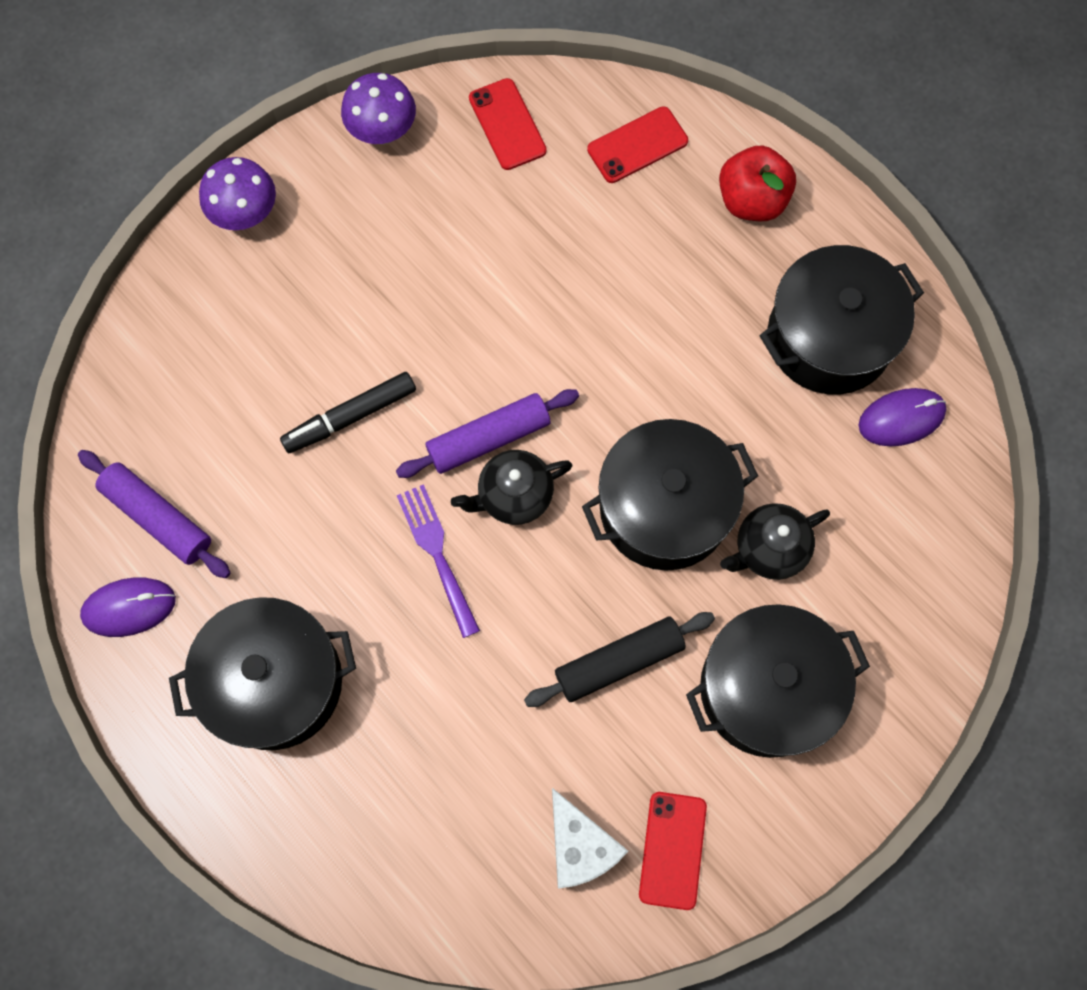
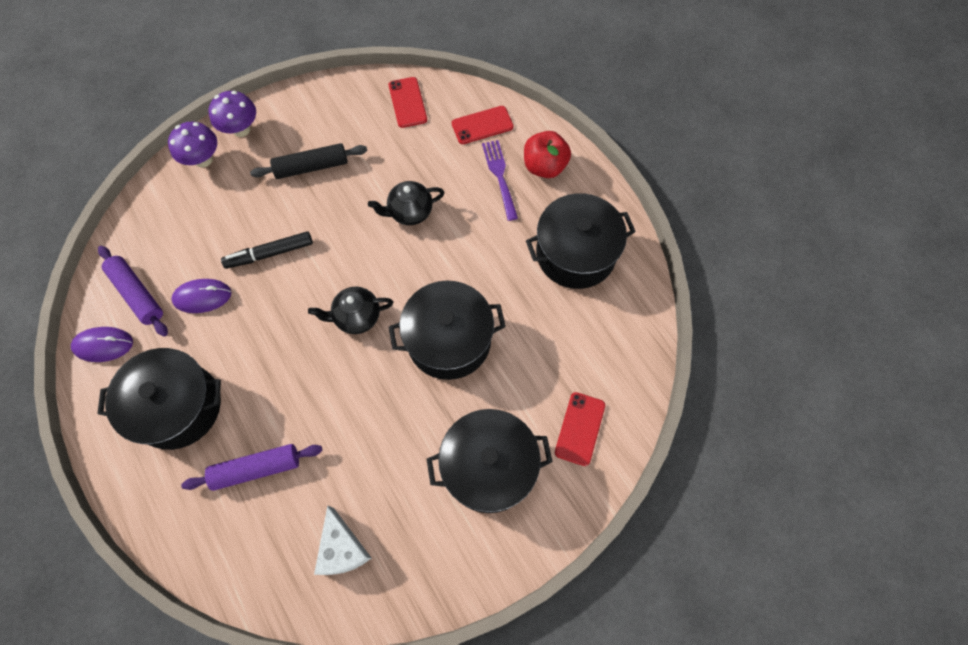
camera: 10 degrees right, 5 degrees down
(383, 131) = (333, 96): purple mushroom -> purple mushroom (203, 159)
(437, 554) = (300, 344): purple fork -> purple fork (500, 176)
(488, 438) = (350, 280): purple rolling pin -> purple rolling pin (256, 468)
(619, 661) = (397, 432): black rolling pin -> black rolling pin (311, 167)
(672, 850) = (402, 563): red phone -> red phone (579, 428)
(769, 549) = (509, 377): black teapot -> black teapot (409, 212)
(901, 418) = (611, 310): purple mouse -> purple mouse (202, 297)

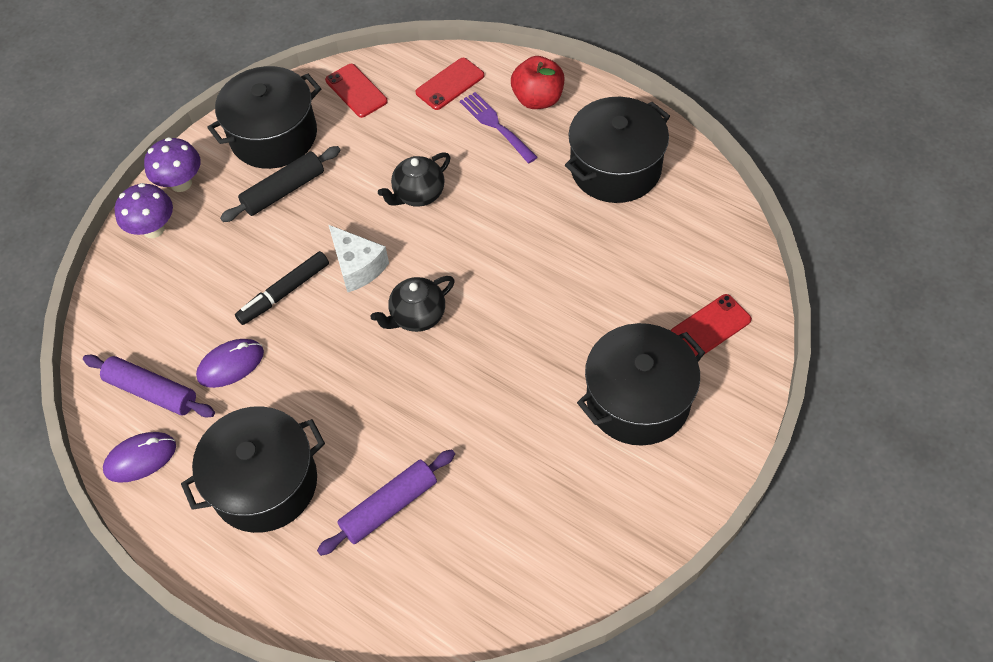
camera: 20 degrees left, 10 degrees down
(342, 548) = (527, 542): white cheese -> white cheese (357, 267)
(449, 340) = (529, 299): black pot -> black pot (274, 136)
(579, 428) = (710, 327): red phone -> red phone turned 60 degrees clockwise

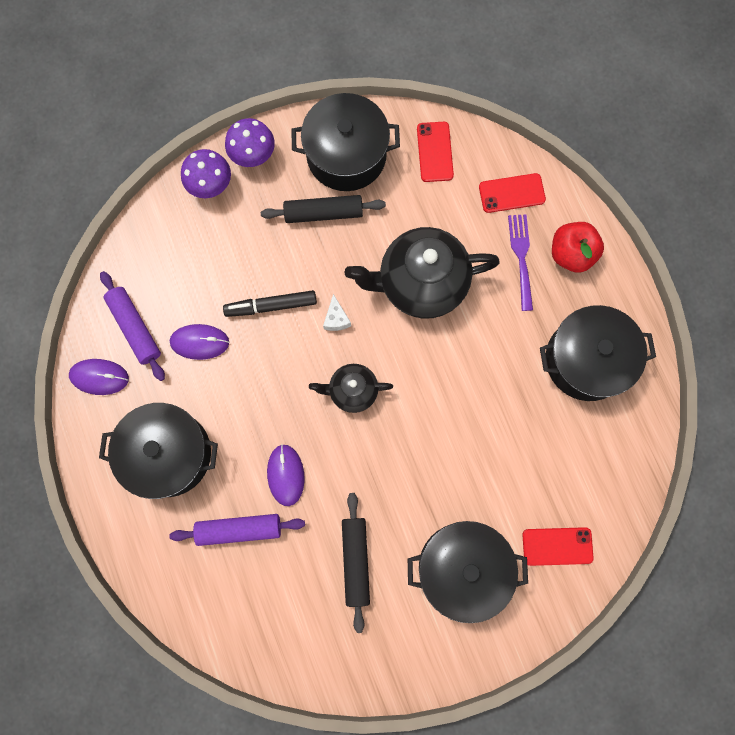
camera: 30 degrees right, 20 degrees up
(357, 267) = (336, 318): white cheese -> white cheese, size x0.60
(403, 427) = (286, 475): none -> purple mouse
(418, 194) = (420, 283): black teapot -> black teapot, size x1.87
(530, 459) = (355, 560): none -> black rolling pin

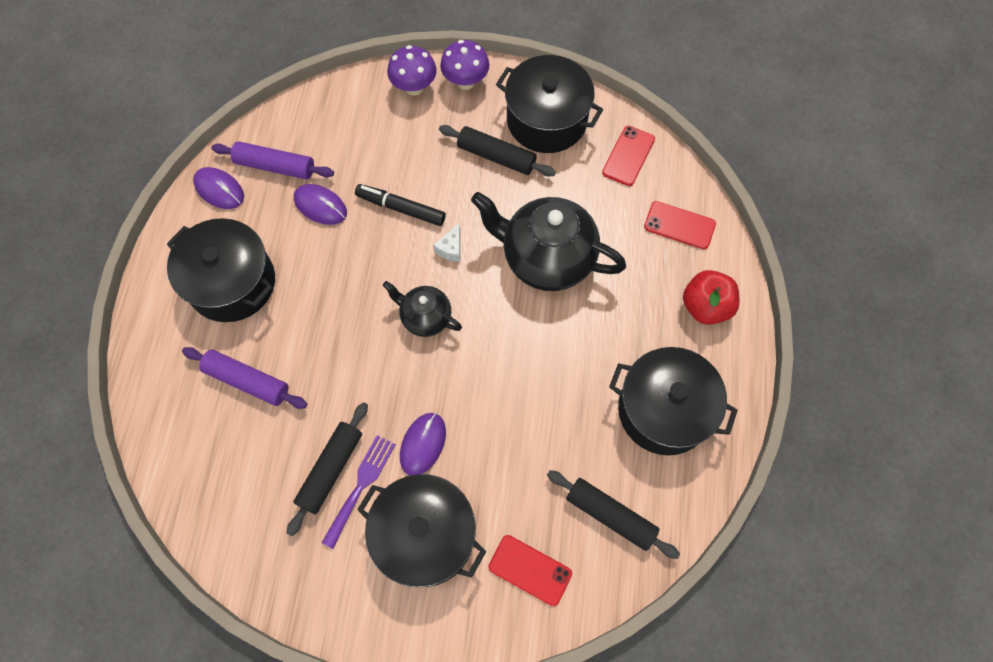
camera: 30 degrees right, 10 degrees down
(135, 328) = (275, 166): purple rolling pin -> purple rolling pin turned 75 degrees counterclockwise
(286, 475) = (319, 357): purple mouse -> purple mouse (423, 444)
(521, 257) = (655, 285): purple fork -> purple fork (360, 486)
(592, 468) = (610, 515): none -> black rolling pin

